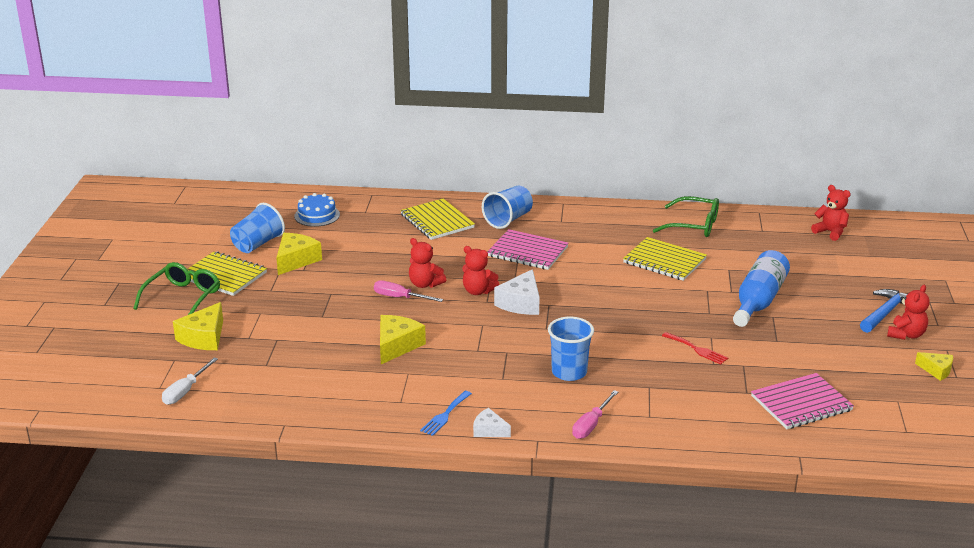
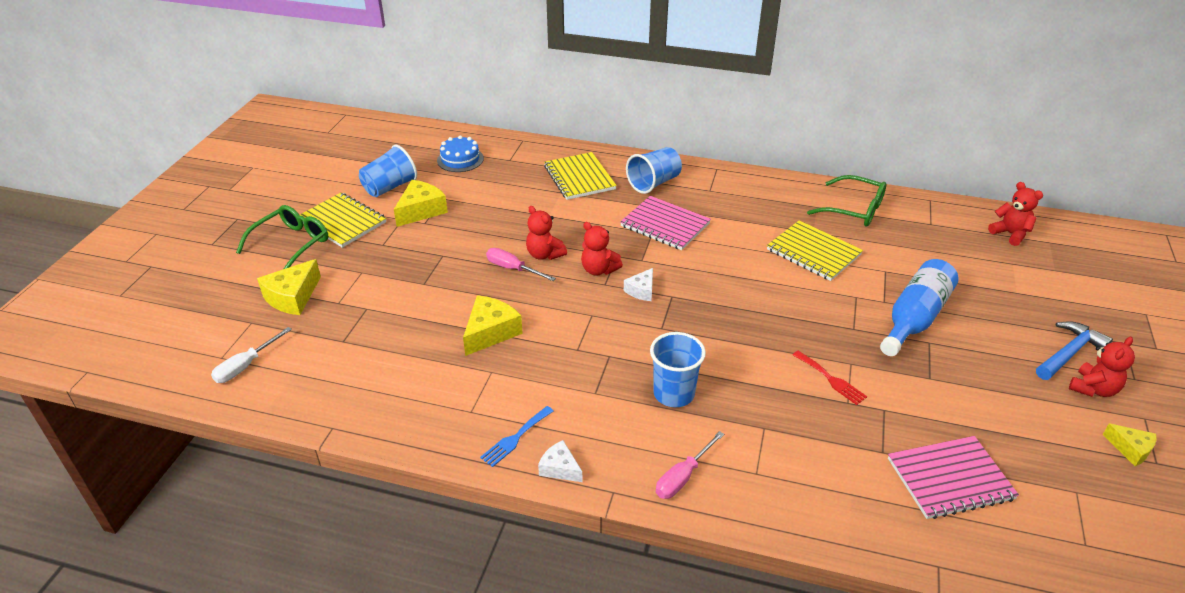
camera: 10 degrees right, 10 degrees up
(521, 303) = (641, 290): white cheese -> white cheese, size x0.60

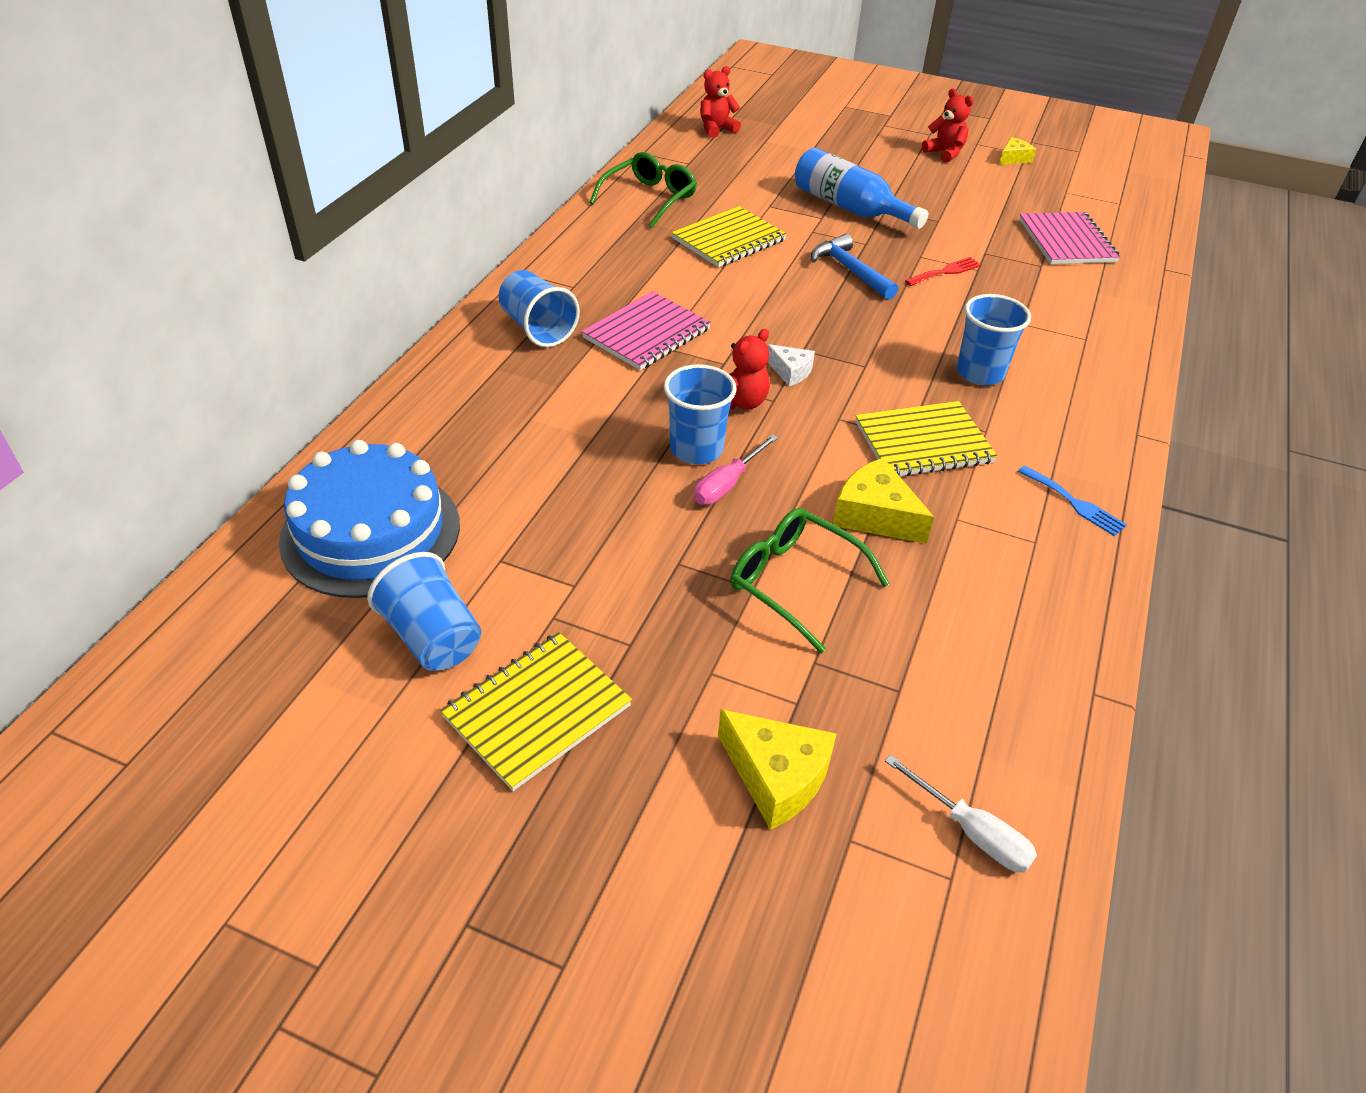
camera: 85 degrees left, 5 degrees up
(291, 244) = (598, 796): green glasses -> green glasses (794, 582)
(421, 210) = (533, 590): yellow cheese -> none
(460, 159) = (371, 532): blue cake -> blue cake, size x1.90
(544, 254) = (696, 449): red teddy bear -> blue cup
(560, 468) = (1114, 470): white cheese -> none
(579, 178) = (495, 396): yellow notebook -> yellow notebook (923, 442)
(683, 477) = (1103, 384): pink screwdriver -> none
(1069, 353) = (899, 150): blue hammer -> blue hammer (850, 270)

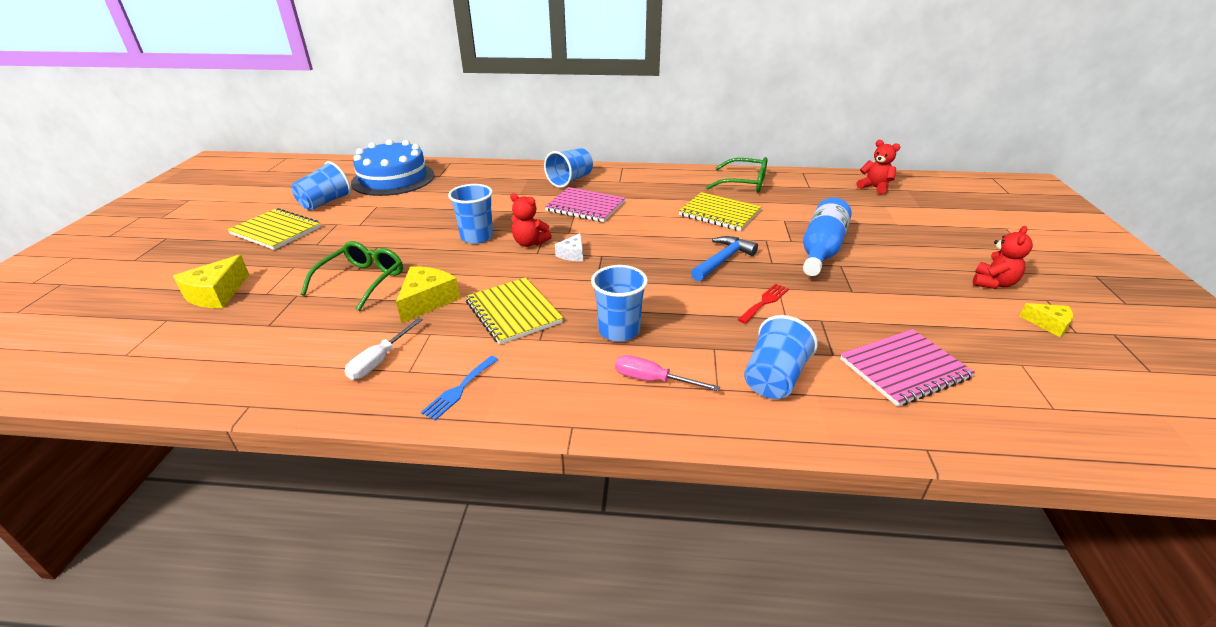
camera: 75 degrees right, 10 degrees down
(727, 484) = (447, 250): pink screwdriver -> pink screwdriver (653, 380)
(945, 272) = (764, 302): red fork -> red fork turned 90 degrees counterclockwise
(971, 832) = (153, 359): white screwdriver -> white screwdriver (379, 360)
(1073, 305) = (774, 378): none -> blue cup

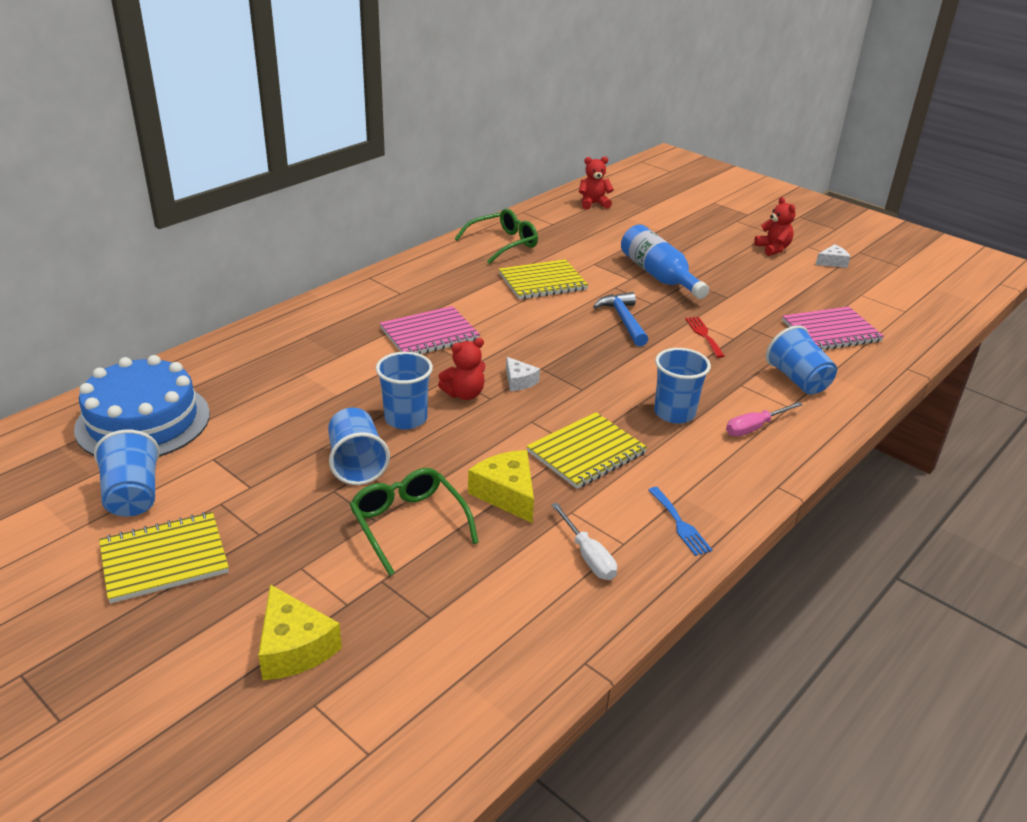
camera: 55 degrees left, 0 degrees up
(513, 312) = (586, 452): yellow notebook -> yellow notebook turned 45 degrees counterclockwise
(570, 180) = (353, 316): blue cup -> blue cup (356, 463)
(904, 369) = (831, 331): pink notebook -> pink notebook turned 60 degrees clockwise
(1048, 324) = (832, 262): yellow cheese -> white cheese

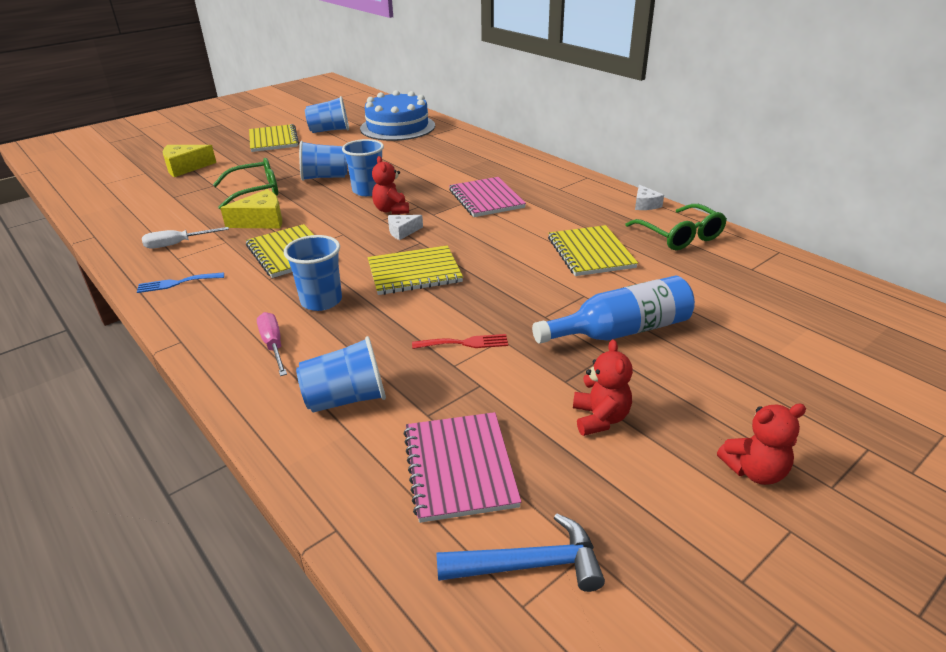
camera: 100 degrees right, 0 degrees up
(593, 204) = (842, 304): red teddy bear -> red teddy bear (600, 418)
(604, 366) = (414, 272): none -> yellow notebook
(623, 320) = (504, 293): blue hammer -> blue hammer (529, 565)
(832, 262) = (723, 549): white cheese -> white cheese (645, 204)

